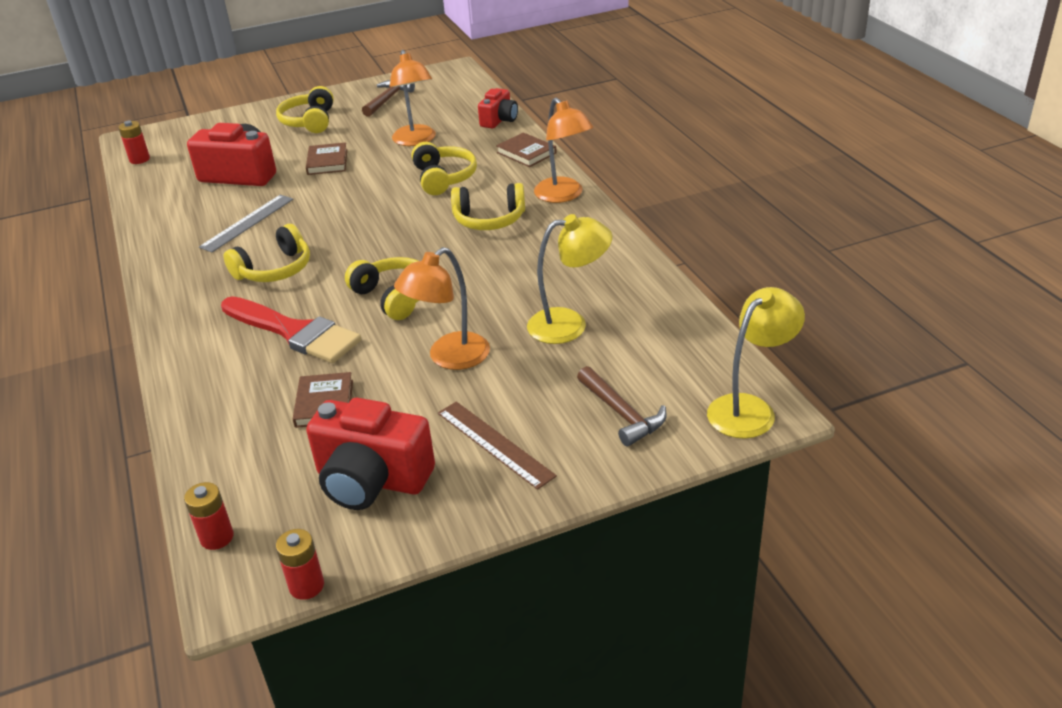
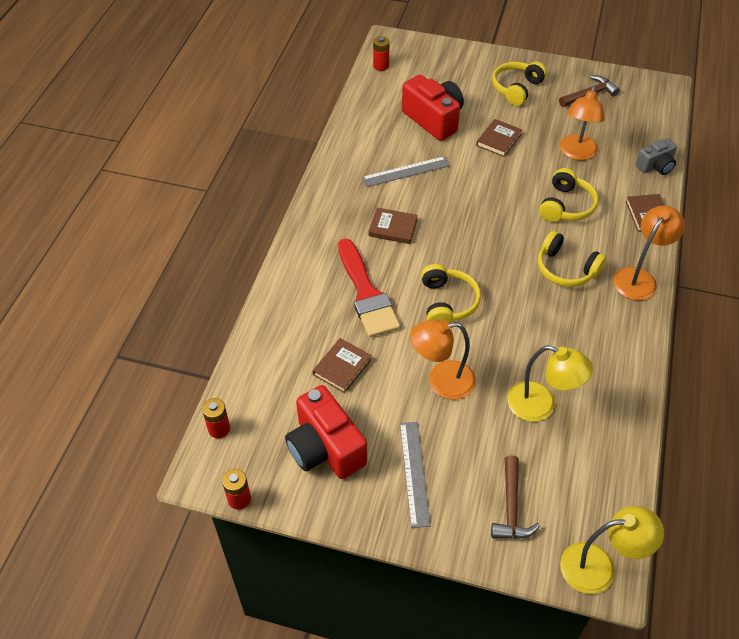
camera: 35 degrees right, 15 degrees up
(274, 269) = (393, 228): yellow headphones -> brown book
(494, 444) = (414, 473): brown ruler -> grey ruler
(499, 120) = (655, 166): red camera -> grey camera
(564, 195) = (639, 278): orange lamp -> orange lamp turned 150 degrees counterclockwise

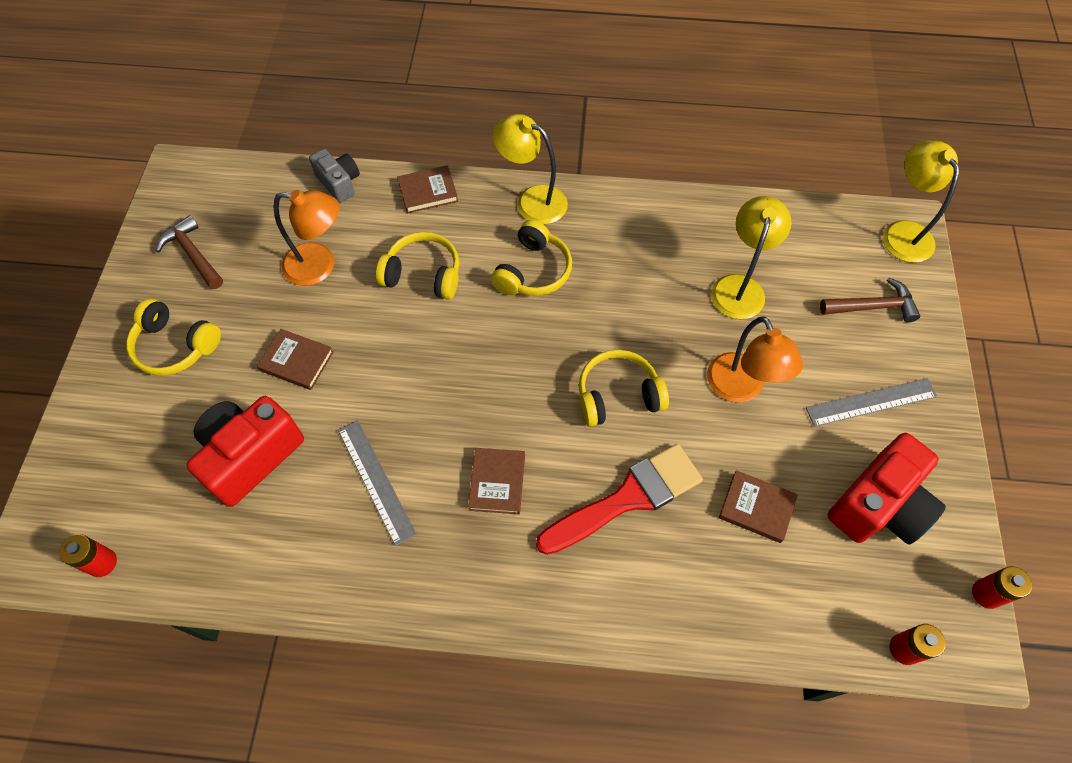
camera: 100 degrees left, 10 degrees up
(639, 278) = (532, 200): orange lamp -> yellow lamp

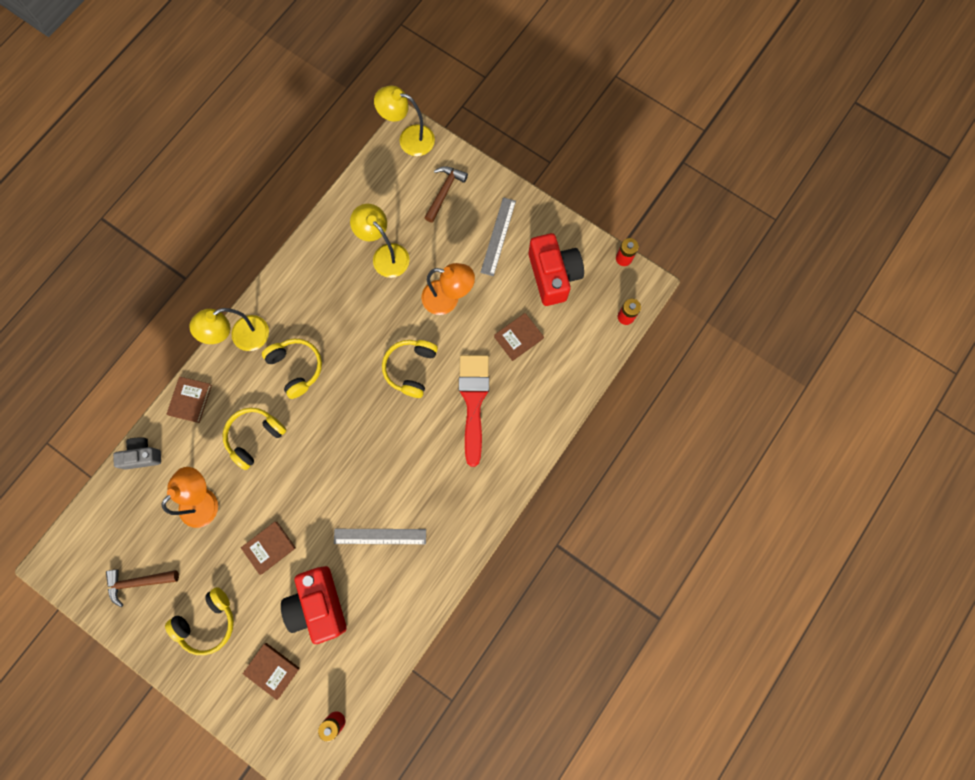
camera: 60 degrees left, 15 degrees up
(497, 482) = (422, 467): brown book -> brown book (272, 670)

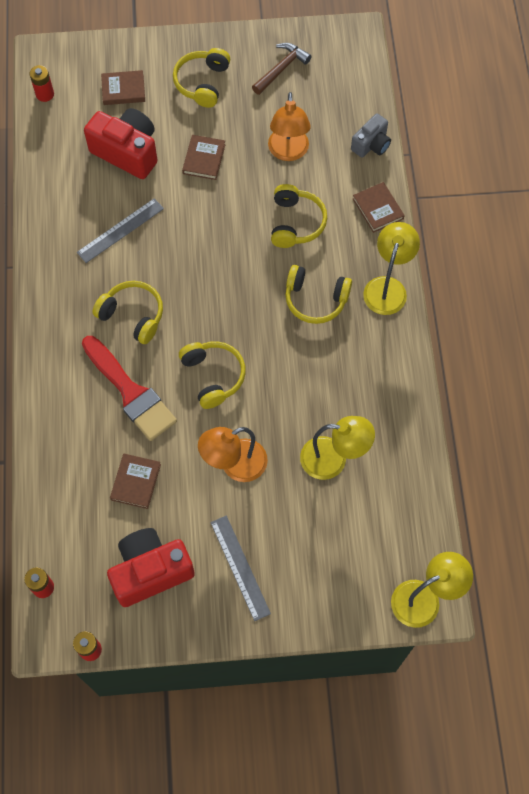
camera: 140 degrees right, 10 degrees down
(427, 458) = (133, 315): none -> yellow headphones
(444, 192) = (335, 570): brown hammer -> none
(553, 275) = (150, 571): red camera -> red camera turned 120 degrees clockwise

